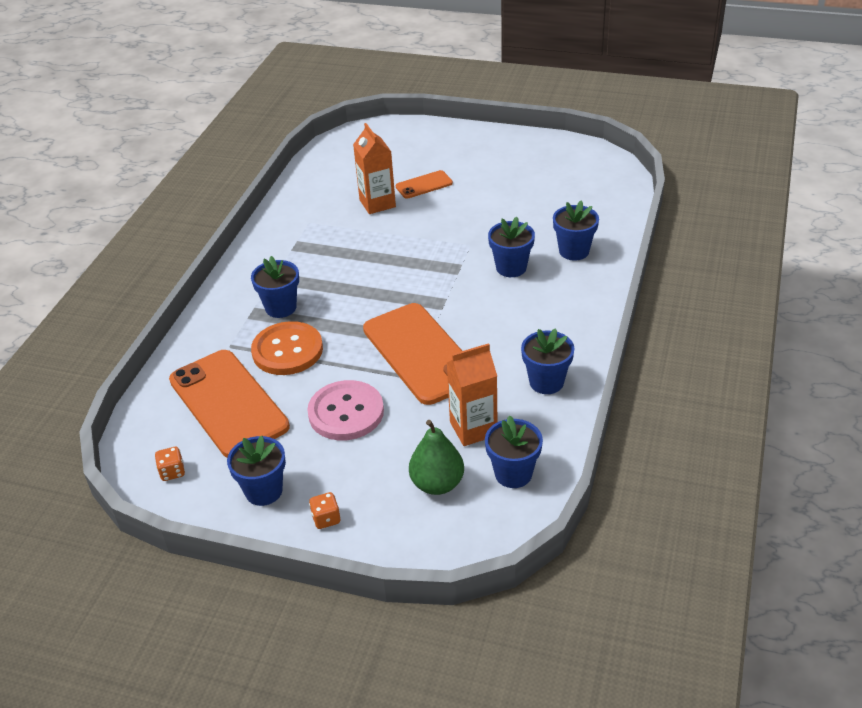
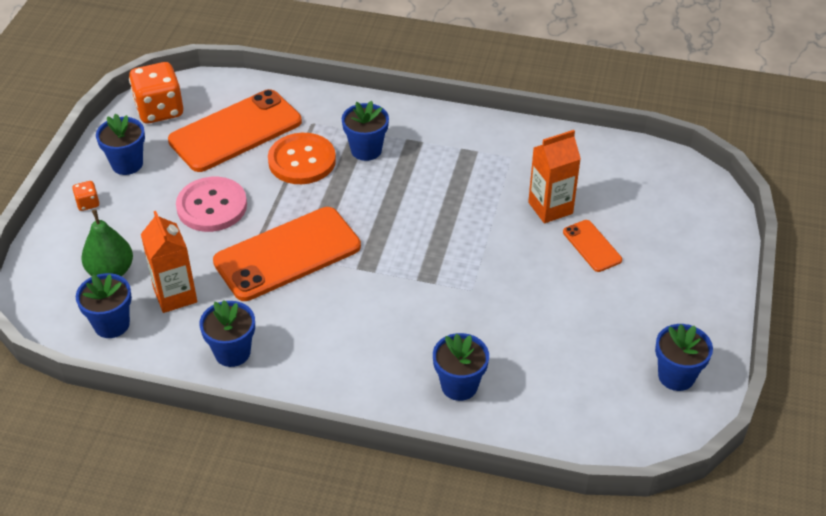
camera: 85 degrees right, 5 degrees up
(172, 472) = (159, 110): orange dice -> orange dice, size x2.20
(511, 268) = (427, 326): blue flower pot -> blue flower pot (676, 376)

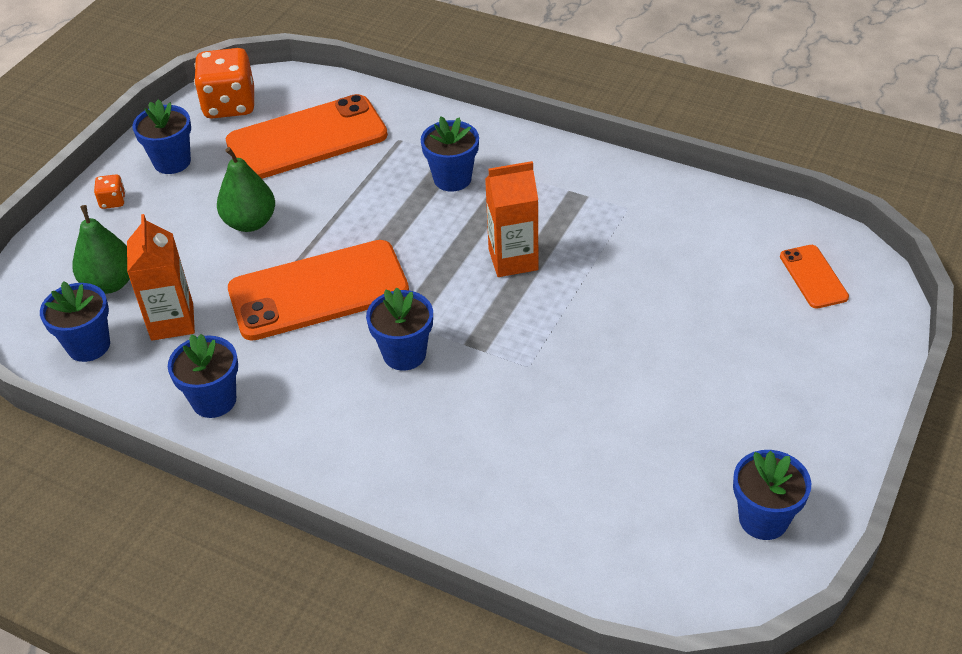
camera: 15 degrees right, 0 degrees up
(212, 206) = (250, 222): pink button -> green pear
(302, 161) = (372, 182): orange button -> none
(459, 386) = (475, 486): blue flower pot -> blue flower pot (404, 354)
(550, 208) = (659, 277): orange carton -> orange carton (513, 259)
(592, 246) = (698, 332): orange phone -> orange phone (813, 277)

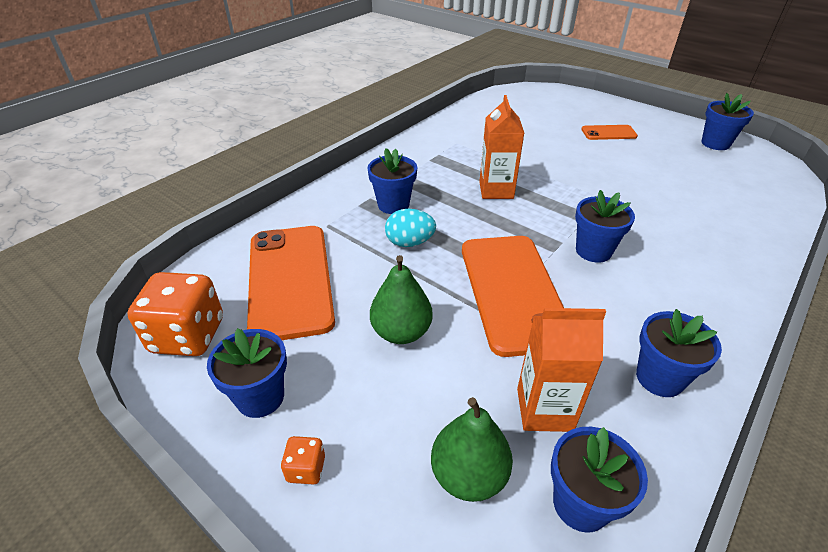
camera: 80 degrees left, 5 degrees down
(383, 204) = (409, 243): none -> turquoise egg
(813, 277) = (532, 102): orange phone -> orange phone (608, 133)

